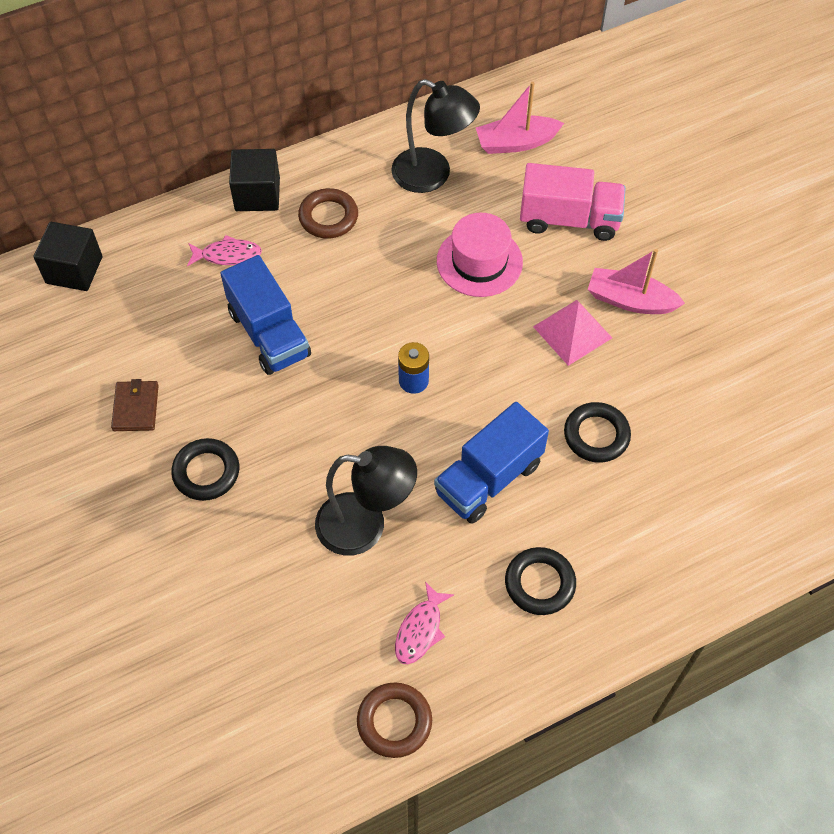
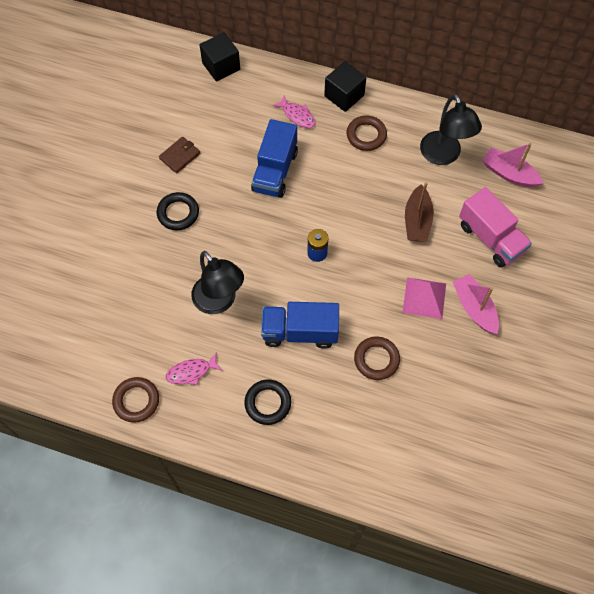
camera: 45 degrees right, 5 degrees up
(479, 261) = (417, 221): pink hat -> brown boat
(596, 435) = (376, 359): black ring -> brown ring

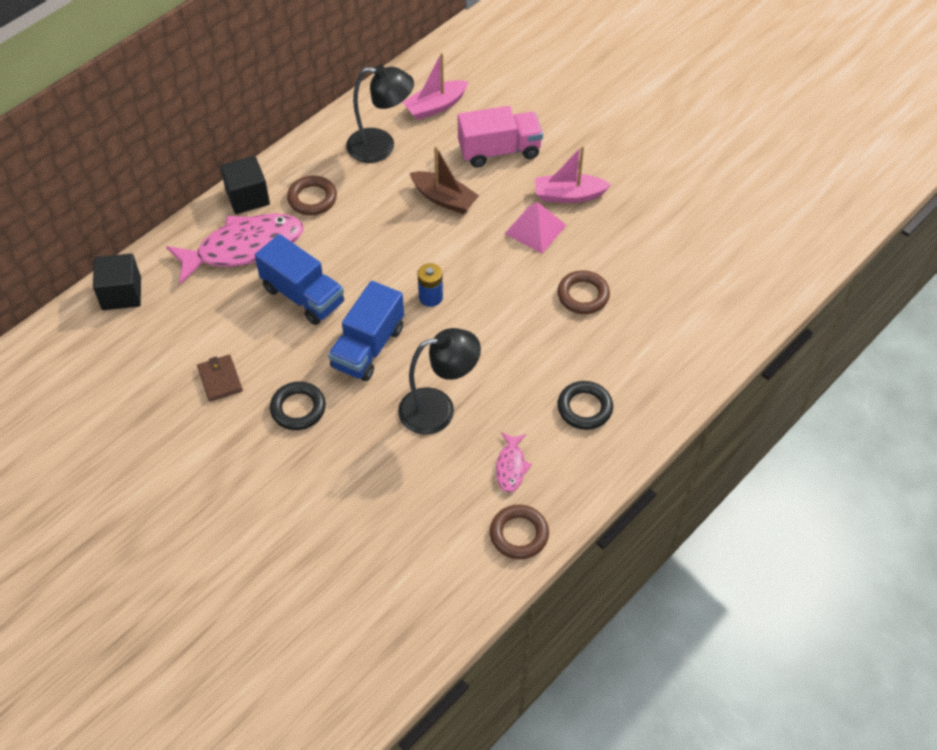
camera: 65 degrees left, 10 degrees down
(297, 115) = (244, 248): pink fish -> pink fish, size x2.19
(300, 332) = (516, 348): blue truck -> blue truck (368, 347)

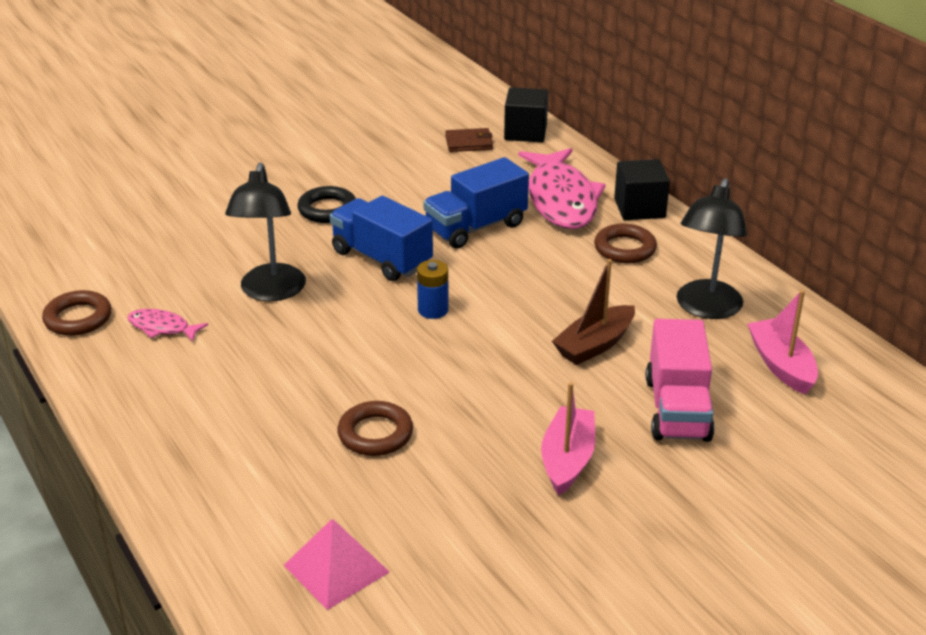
camera: 105 degrees right, 20 degrees down
(220, 379) = (389, 173): brown wallet -> brown wallet (469, 143)
(535, 229) = (512, 414): pink pyramid -> pink pyramid (336, 568)
(584, 408) = (200, 397): black ring -> none

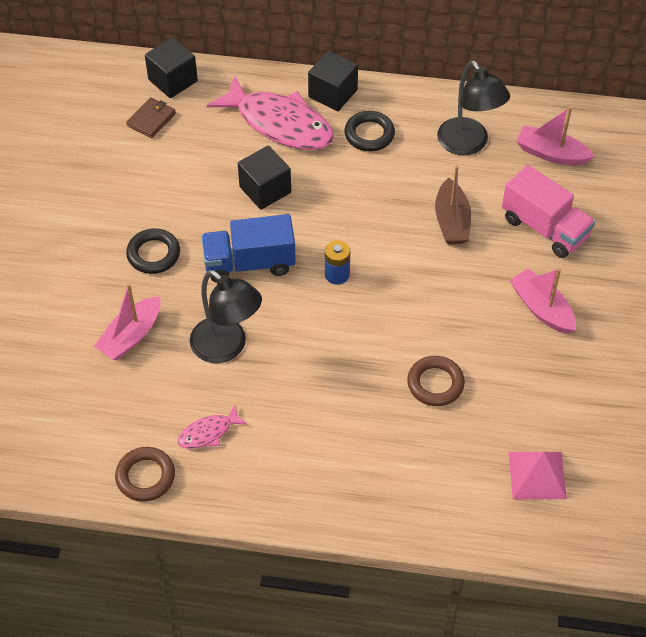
camera: 50 degrees left, 20 degrees up
(225, 240) = (131, 336): none -> pink boat
(476, 227) = (265, 189): blue truck -> black cube
(625, 248) = (369, 134): brown ring -> black ring

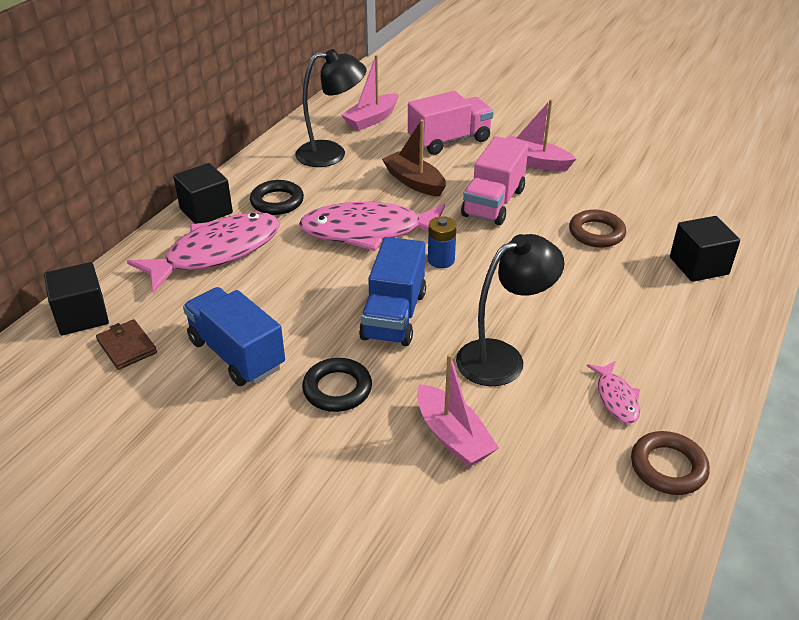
camera: 70 degrees left, 15 degrees down
(167, 183) = (237, 354): none -> blue truck
(265, 189) = (299, 282): black cube -> black cube (698, 266)
(355, 212) = (369, 231): none -> pink fish
(447, 291) = (493, 203): none -> pink truck
(452, 221) = (414, 182): brown boat -> brown boat turned 150 degrees counterclockwise
(537, 475) = (708, 204): pink pyramid -> none
(541, 308) = (534, 162): pink boat -> pink boat turned 45 degrees clockwise

